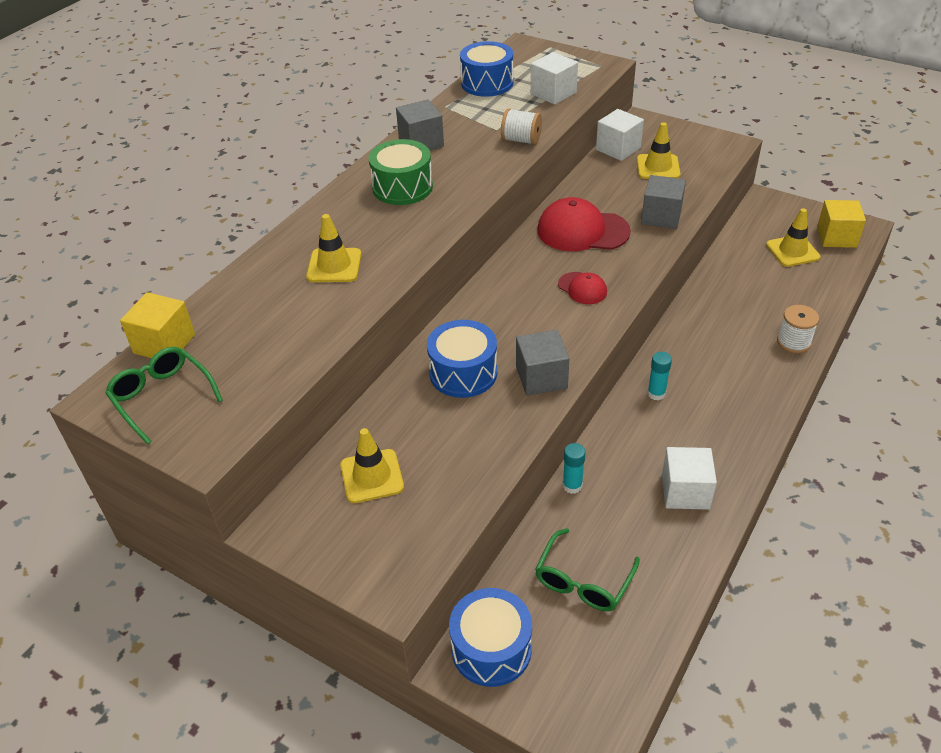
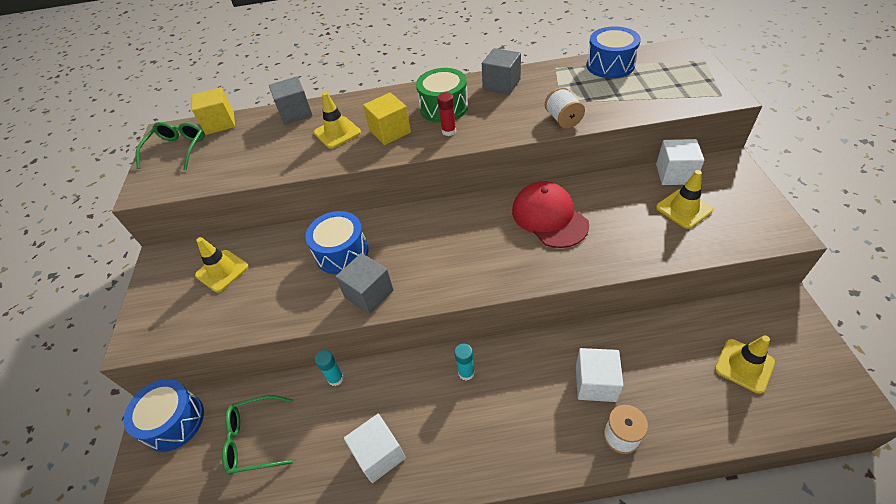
camera: 55 degrees right, 5 degrees up
(443, 201) = (449, 131): none -> red glue stick
(553, 93) = (645, 97): white cube -> white cube (595, 383)
(582, 288) = (484, 257): red cap -> none
(661, 216) = (622, 248): grey cube -> grey cube (295, 113)
(836, 237) = (811, 390): yellow cube -> yellow cube (390, 131)

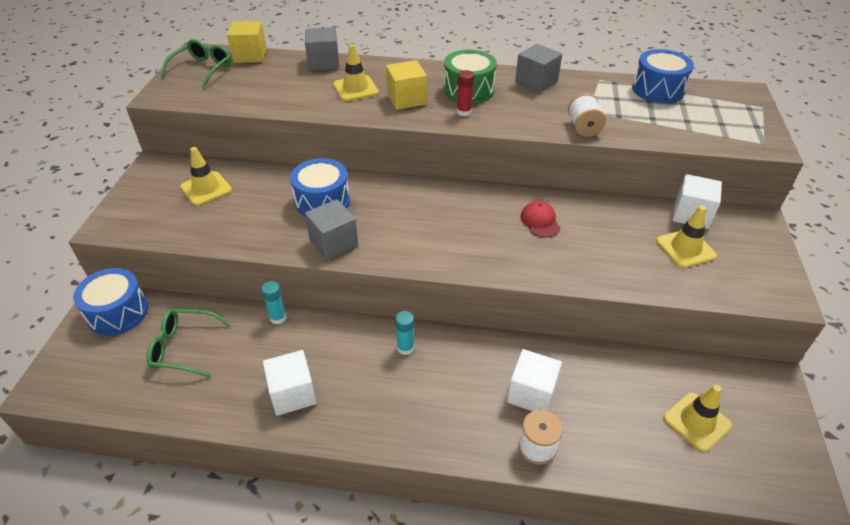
camera: 10 degrees right, 5 degrees down
(549, 217) = (540, 221): red cap -> red cap, size x0.53

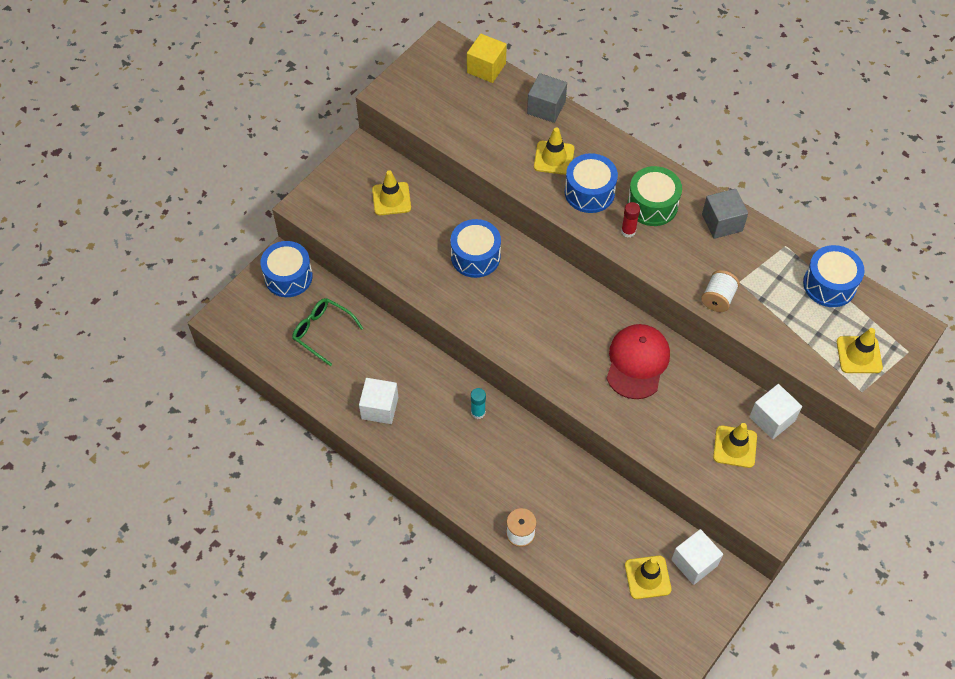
camera: 30 degrees right, 15 degrees up
(203, 69) = (437, 71): green glasses -> none
(278, 318) = (399, 339): turquoise glue stick -> none
(333, 242) = (461, 303): grey cube -> none
(406, 99) = (589, 192): yellow cube -> blue drum
(531, 393) = (545, 495): white cube -> white cube (694, 562)
(540, 221) = (637, 362): red cap -> red cap, size x1.88
(731, 122) = (859, 355): none -> yellow traffic cone

